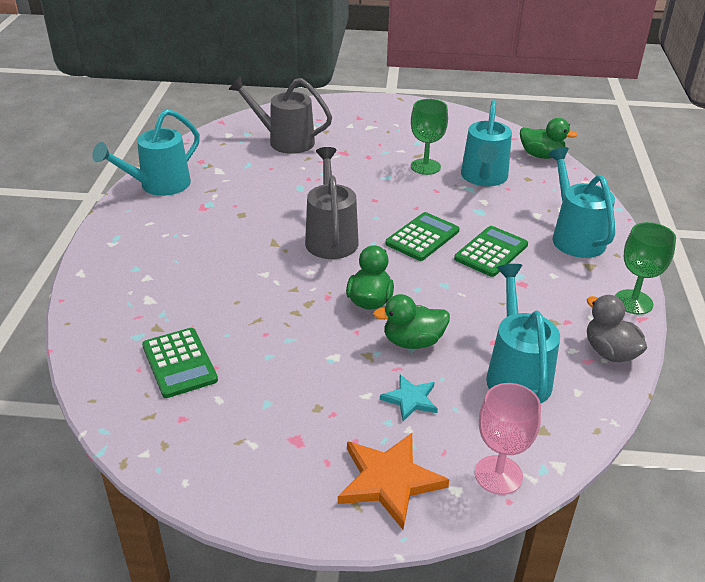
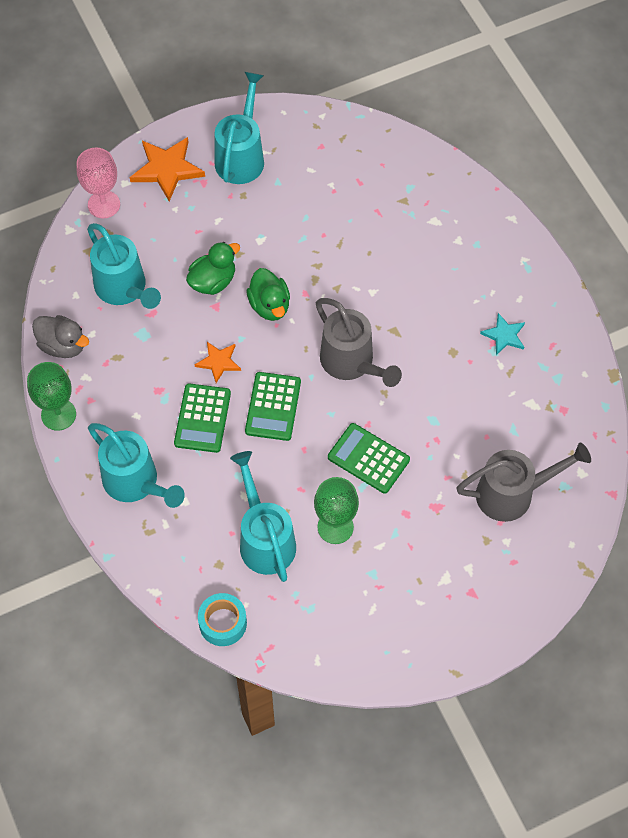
camera: 150 degrees right, 25 degrees up
(158, 186) = (563, 350): turquoise watering can -> turquoise watering can (242, 156)
(179, 363) = (360, 181): green calculator -> green calculator (368, 458)
(410, 399) = (186, 231): turquoise star -> turquoise star (504, 335)
(451, 281) = (218, 362): none -> orange star
(541, 155) = (223, 623): green duck -> turquoise tape

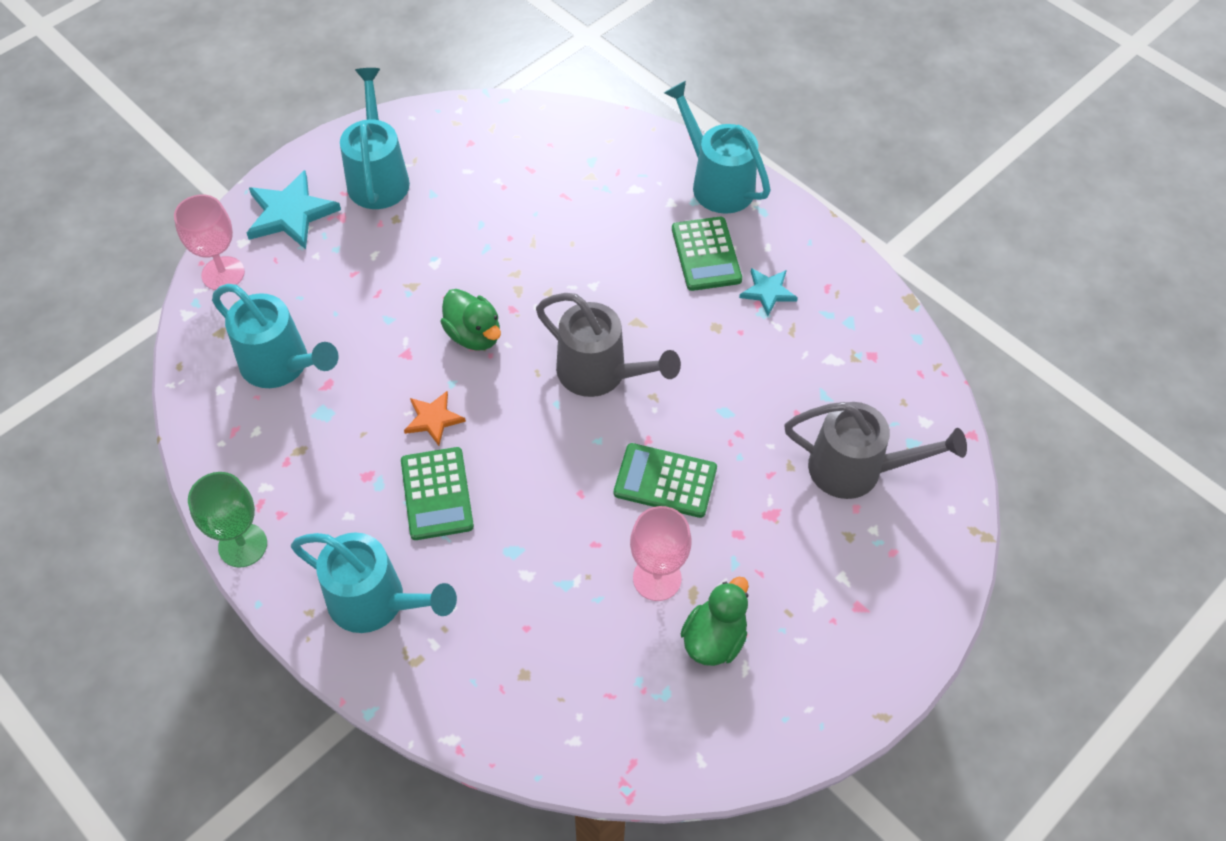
camera: 20 degrees left, 5 degrees down
(63, 345) = (222, 456): grey duck -> none
(167, 169) = (290, 213): orange star -> turquoise star
(213, 281) = (393, 326): green duck -> green duck (714, 639)
(223, 623) = (557, 752): turquoise tape -> none
(264, 538) = (572, 621): turquoise watering can -> turquoise watering can (716, 182)
(273, 406) = (522, 453): green calculator -> green calculator (706, 254)
(335, 527) = (657, 578): green goblet -> pink goblet
(513, 494) = (857, 470): grey watering can -> grey watering can turned 45 degrees clockwise

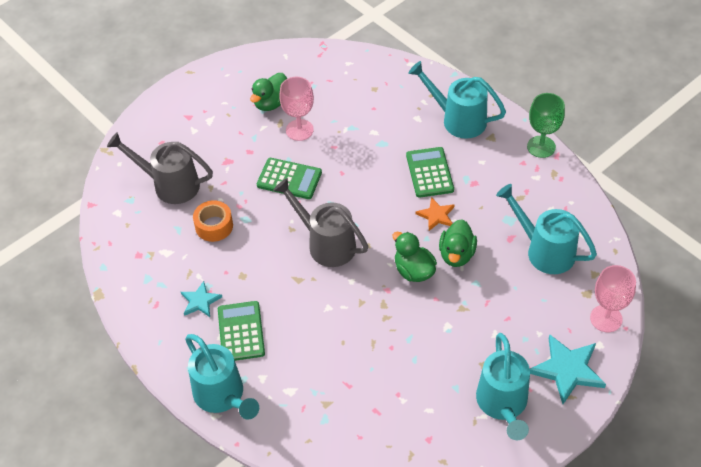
camera: 175 degrees left, 5 degrees down
(410, 358) = (456, 254): none -> green duck
(771, 400) = (214, 226): none -> orange tape

